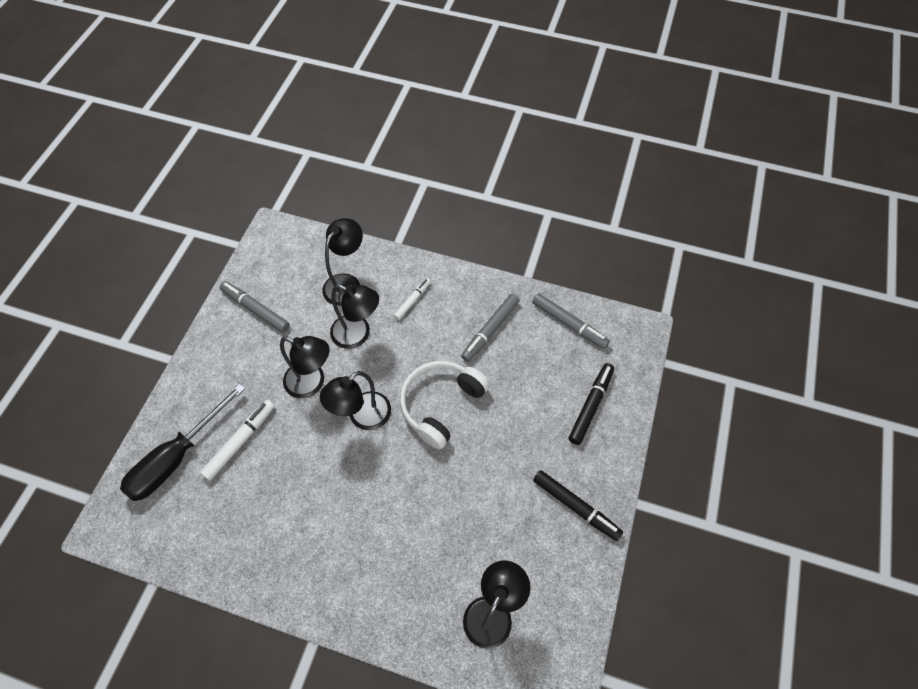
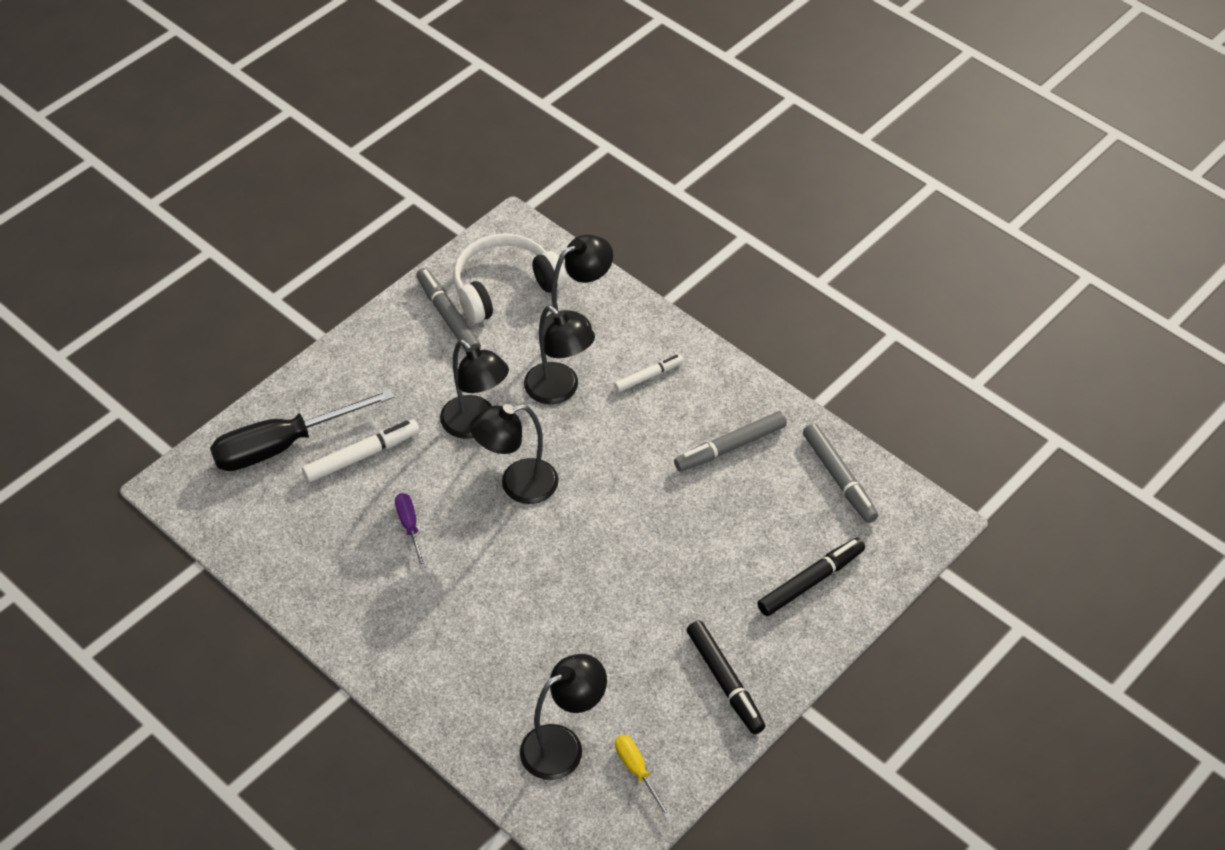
camera: 25 degrees right, 10 degrees down
(301, 483) = (410, 527): none -> purple screwdriver
(441, 405) = (620, 508): white headphones -> white headphones (504, 287)
(554, 607) = (637, 771): none -> yellow screwdriver

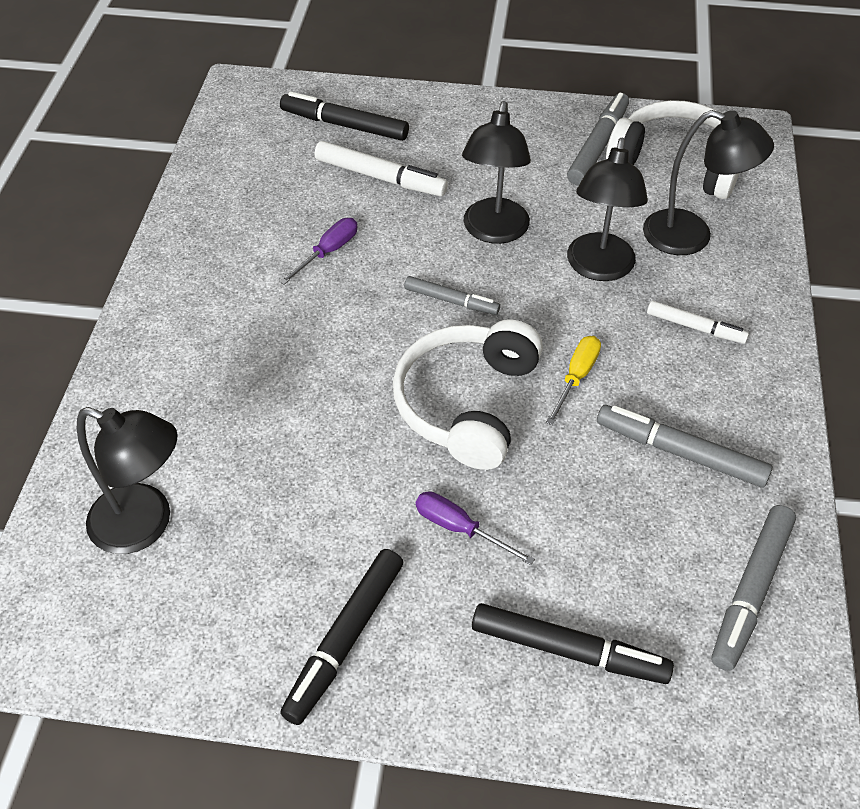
camera: 55 degrees right, 0 degrees up
(283, 445) = (344, 125): black screwdriver -> black marker
(517, 485) = (451, 301): black lamp -> grey marker
(609, 527) = (467, 403): none -> white headphones
(637, 771) = (154, 619): yellow screwdriver -> yellow screwdriver (576, 377)
(695, 585) = (459, 528): none -> purple screwdriver

